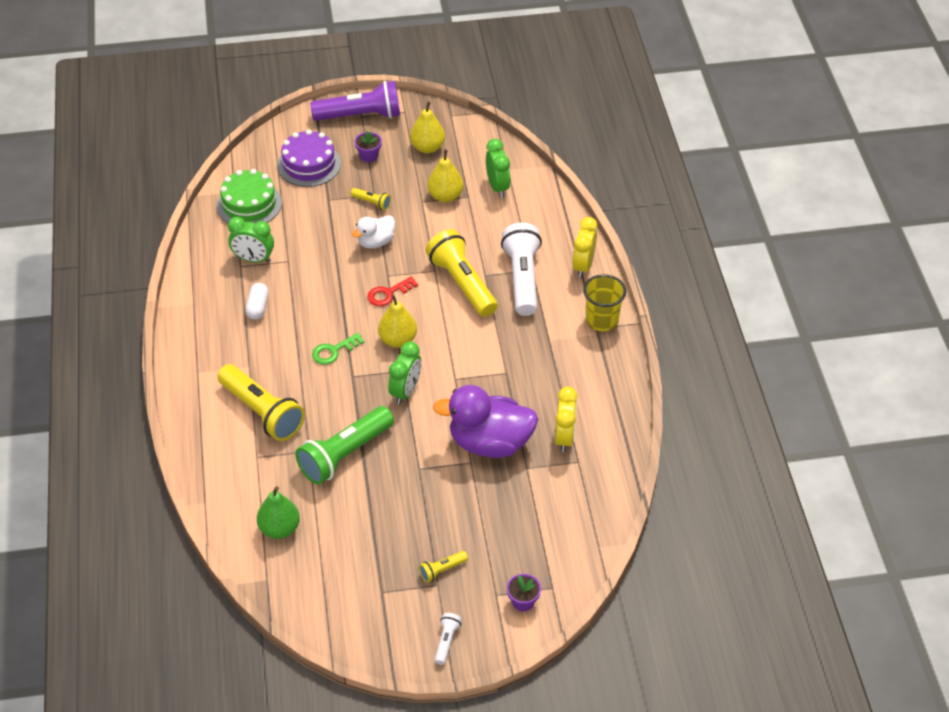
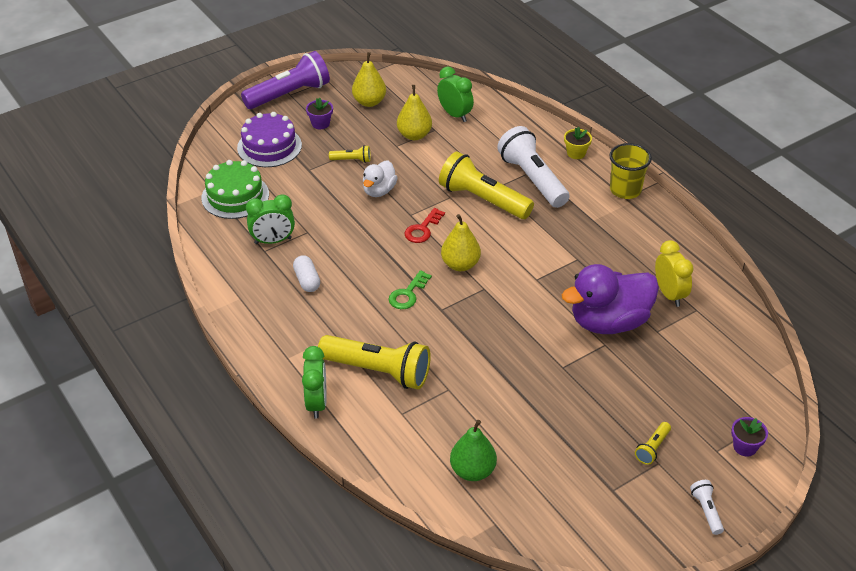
camera: 25 degrees left, 5 degrees down
(345, 455) = (485, 380): green flashlight -> none
(406, 391) = (500, 305): green clock -> green clock (317, 403)
(583, 266) = (576, 153): yellow clock -> yellow flower pot

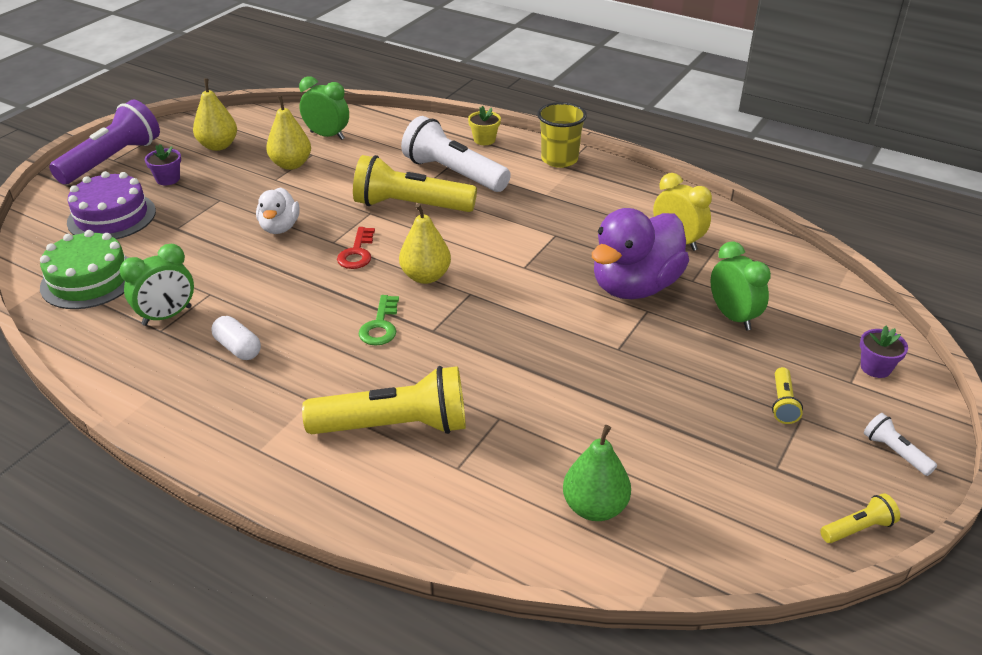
camera: 25 degrees left, 5 degrees down
(317, 403) = (332, 494): green clock -> green clock (733, 317)
(352, 160) = (228, 205): yellow flashlight -> yellow flashlight (858, 528)

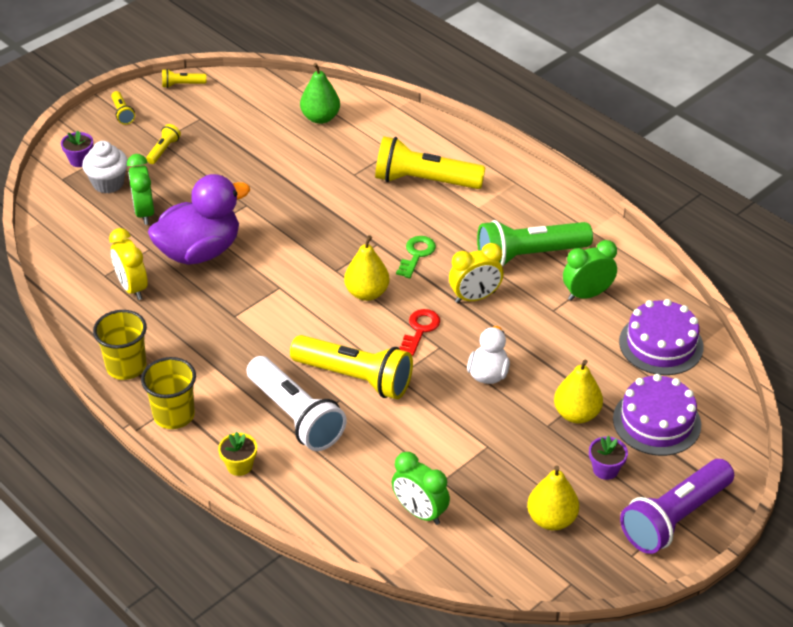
camera: 165 degrees left, 5 degrees up
(89, 280) = (661, 344): green cake -> purple cake
(238, 348) = (529, 255): white capsule -> green flashlight
(291, 164) = (468, 467): yellow pear -> yellow pear (576, 414)
(301, 291) = (475, 297): none -> yellow clock
(627, 183) = (126, 367): none -> yellow cup
(809, 344) = (108, 183): none -> white cupcake
(894, 452) = (122, 113): white flashlight -> yellow flashlight

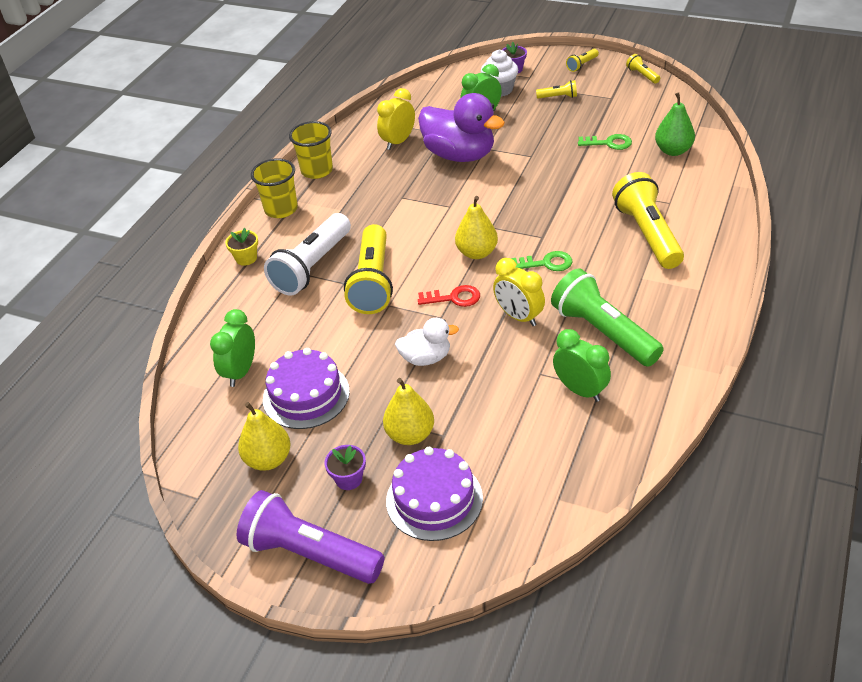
camera: 70 degrees right, 0 degrees up
(273, 149) = (609, 143): none -> green key
(661, 344) = (548, 469): purple cake -> purple cake (306, 395)

